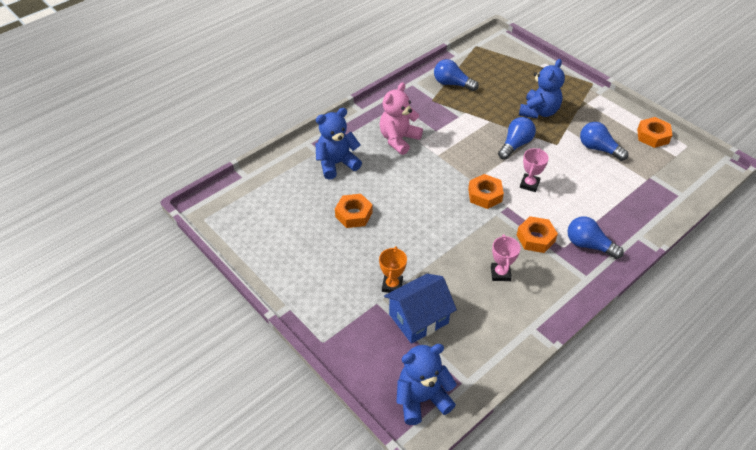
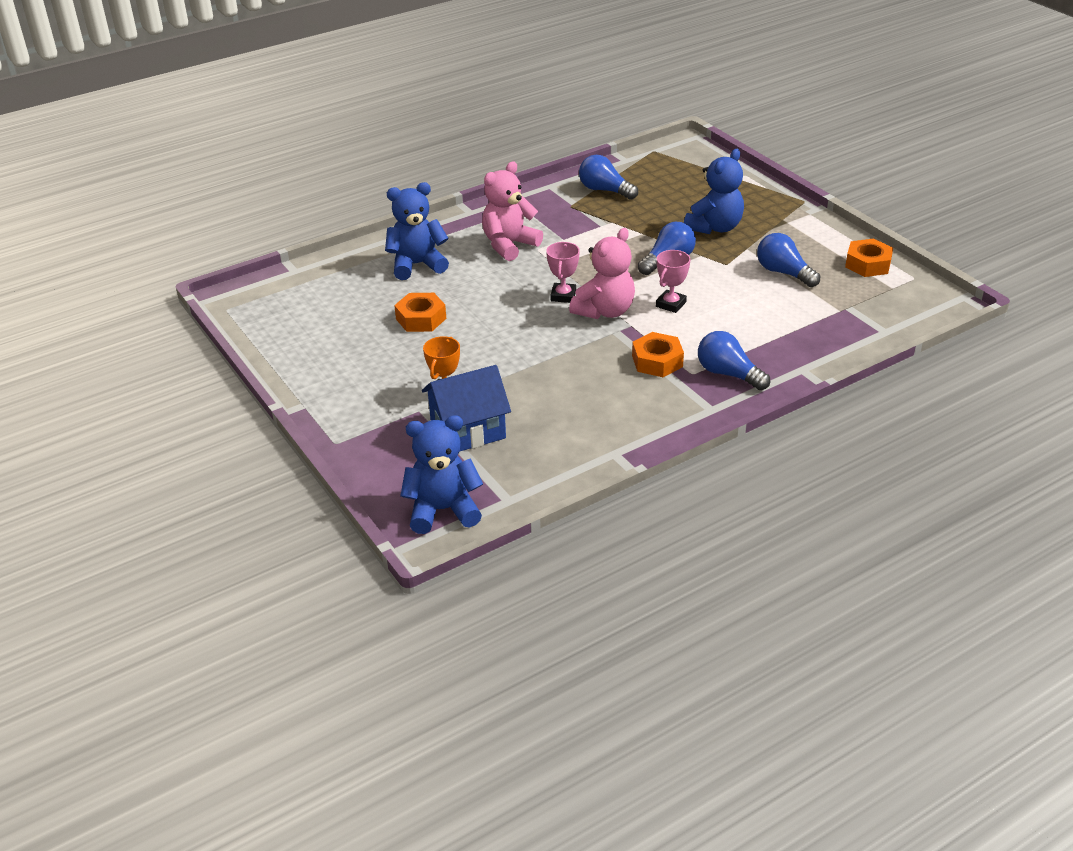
camera: 10 degrees right, 10 degrees down
(485, 195) = (604, 311): orange nut -> pink teddy bear
(500, 273) = (594, 394): pink trophy -> pink trophy (563, 296)

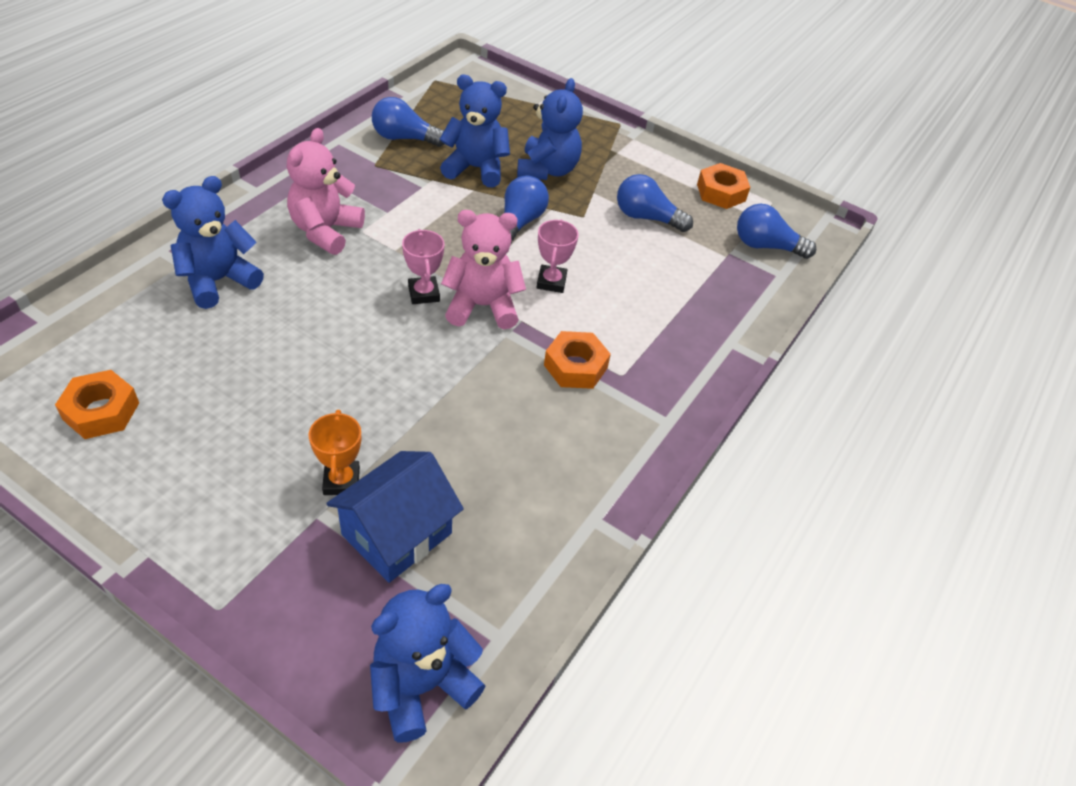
camera: 30 degrees left, 10 degrees up
(421, 319) = (258, 364): orange nut -> orange nut (101, 411)
(604, 311) = (482, 306): pink teddy bear -> pink teddy bear turned 105 degrees counterclockwise
(653, 219) = (476, 168): none -> blue teddy bear
(728, 374) = (660, 367): blue light bulb -> blue light bulb (766, 246)

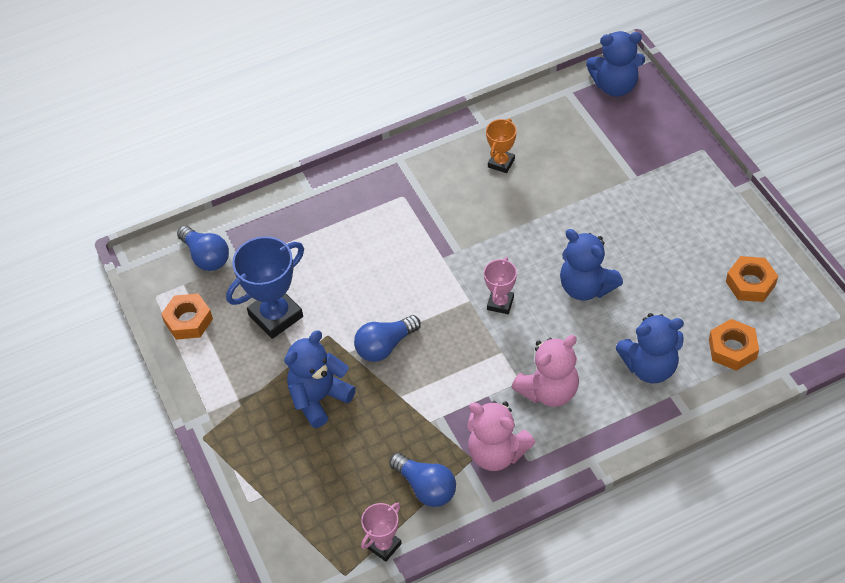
camera: 140 degrees left, 5 degrees up
(341, 481) = (615, 190): orange trophy -> orange trophy (501, 163)
(397, 534) = (596, 152): blue house -> none
(476, 168) = (382, 422): blue teddy bear -> blue teddy bear (586, 287)
(482, 306) = (463, 278): pink teddy bear -> pink teddy bear (497, 453)
(551, 282) = (399, 281): pink trophy -> pink trophy (384, 546)
(575, 366) = (429, 211): orange nut -> orange nut (732, 349)
(647, 217) = (276, 316): blue light bulb -> blue trophy

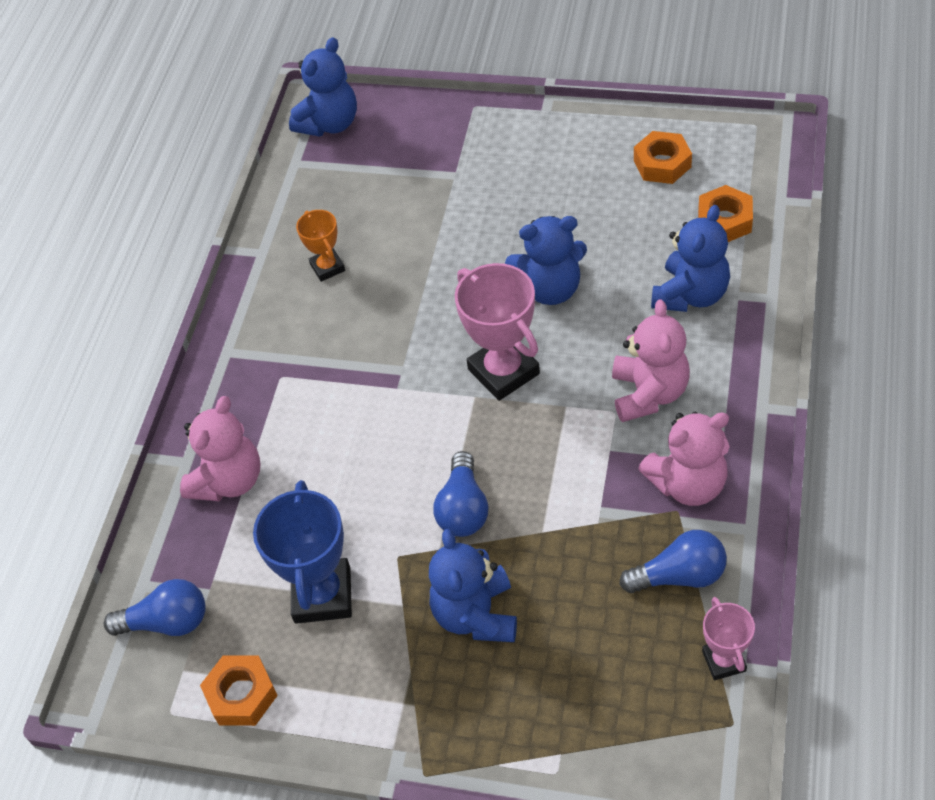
camera: 50 degrees left, 0 degrees up
(314, 221) = (229, 480): none -> pink teddy bear
(500, 303) = (503, 371): pink trophy -> pink trophy, size x1.79

